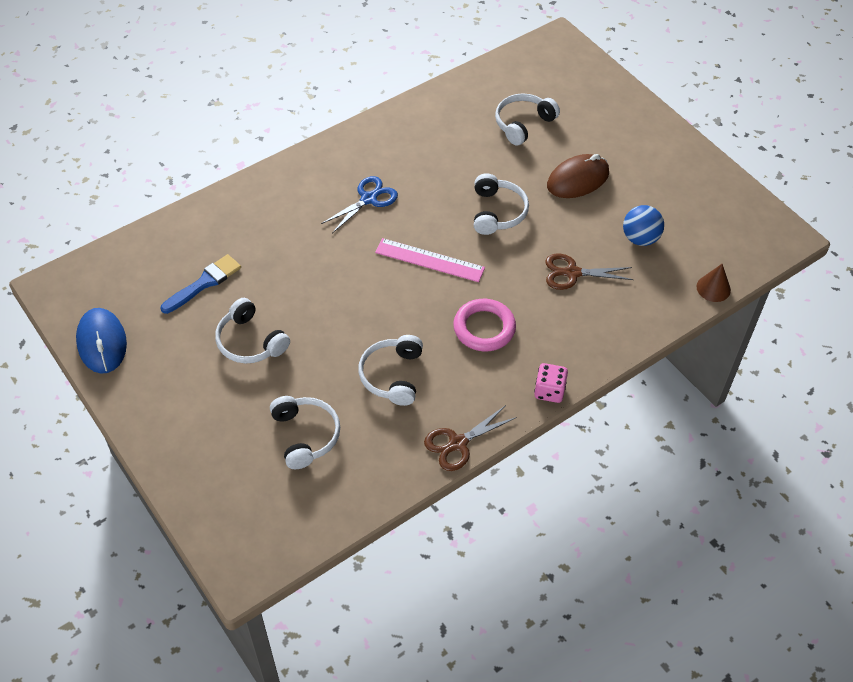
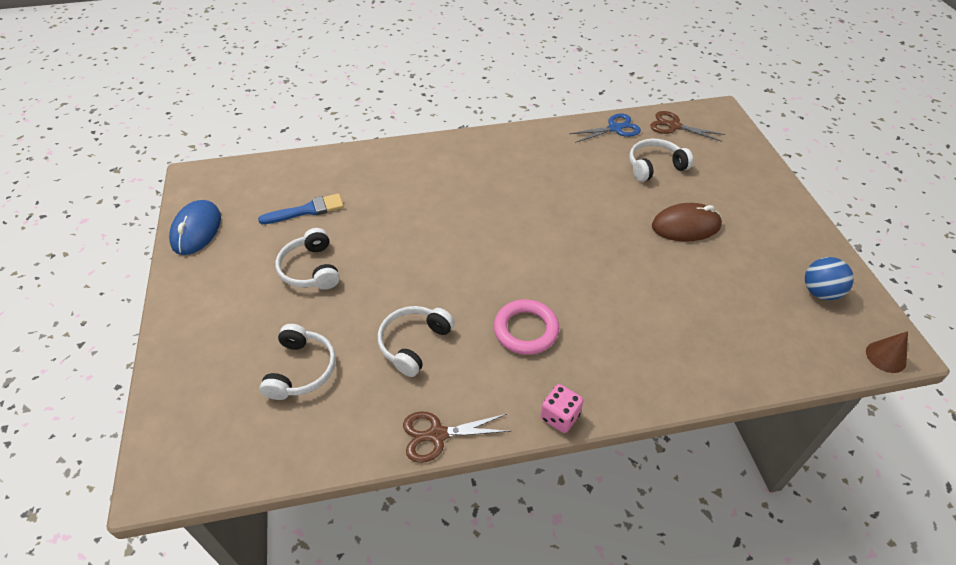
camera: 25 degrees right, 5 degrees down
(368, 199) = (483, 187): blue scissors -> blue scissors (615, 128)
(429, 260) = (508, 252): pink ruler -> none
(497, 212) = (593, 231): white headphones -> none
(572, 273) = (641, 308): brown scissors -> brown scissors (674, 126)
(640, 238) = (727, 298): blue ball -> blue ball (820, 292)
(713, 288) = (790, 373): brown cone -> brown cone (886, 357)

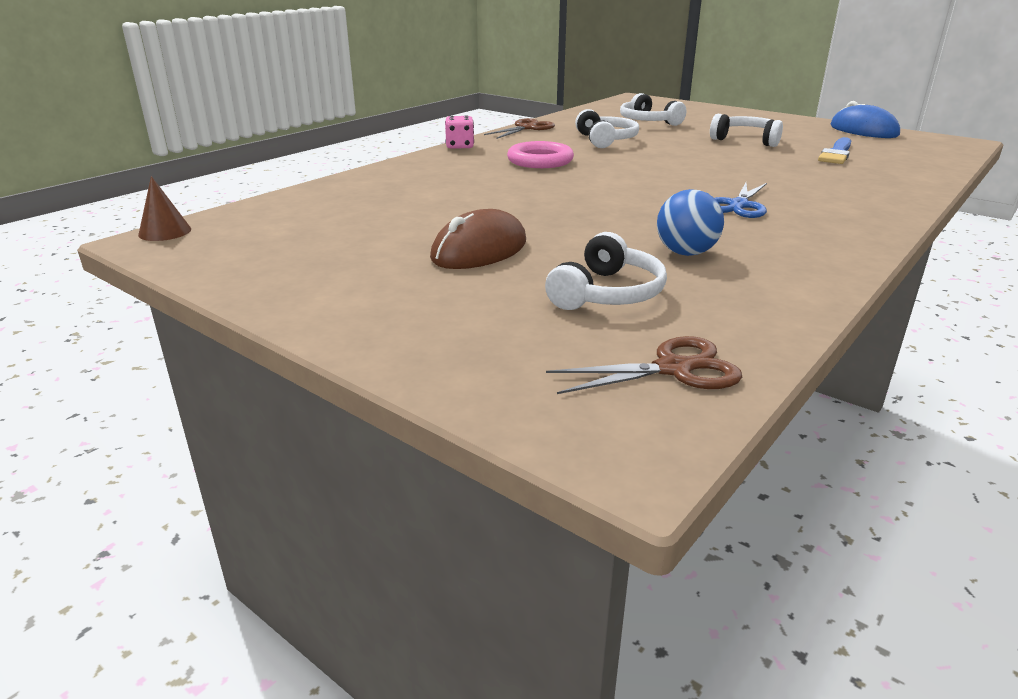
camera: 140 degrees right, 20 degrees down
(615, 128) = (755, 319): blue scissors -> blue scissors (738, 205)
(820, 292) = (256, 251): blue ball -> blue ball (686, 253)

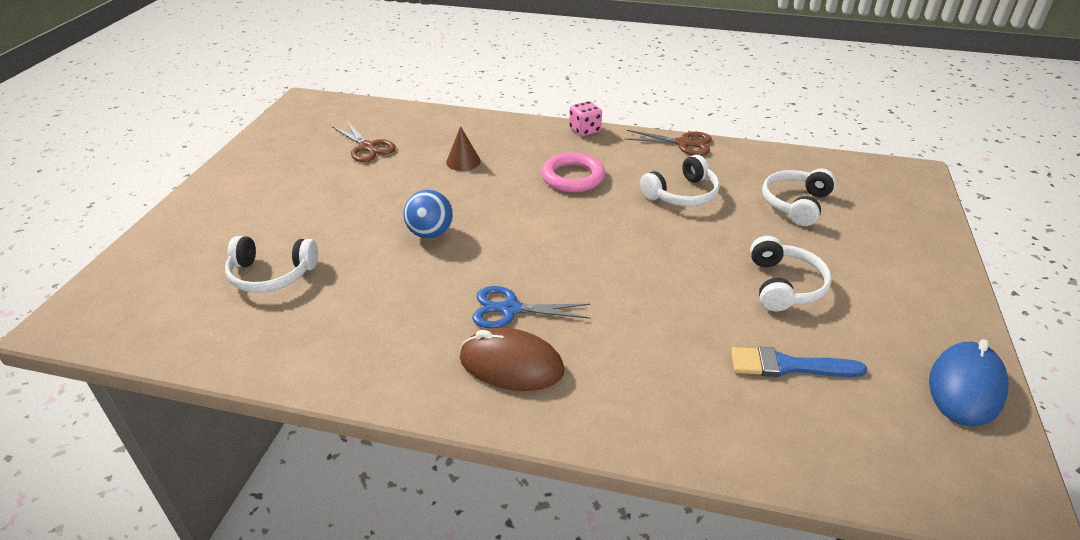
camera: 65 degrees right, 10 degrees up
(165, 232) = (320, 99): brown cone -> brown cone (463, 161)
(479, 250) = (332, 206): brown mouse -> brown mouse (511, 365)
(673, 369) = (160, 322): brown scissors -> brown scissors (367, 147)
(686, 253) = (365, 297): blue ball -> blue ball (430, 233)

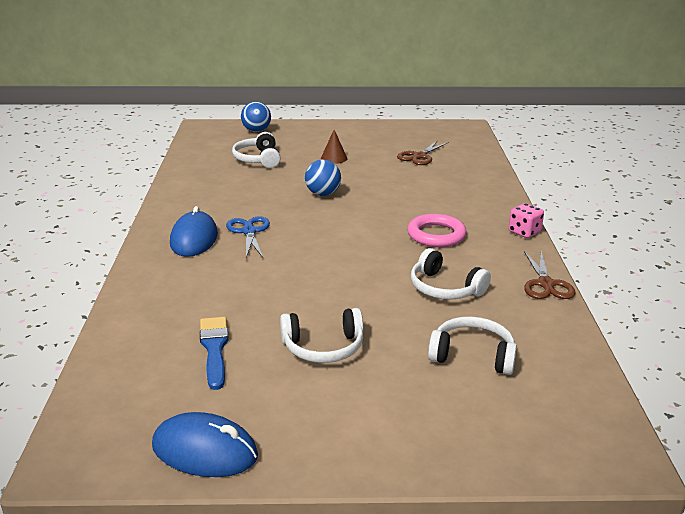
camera: 75 degrees right, 10 degrees down
(153, 263) = (256, 131): none -> blue ball
(463, 161) = (426, 190): brown cone -> brown cone (334, 158)
(511, 365) = (194, 239): brown mouse -> blue mouse

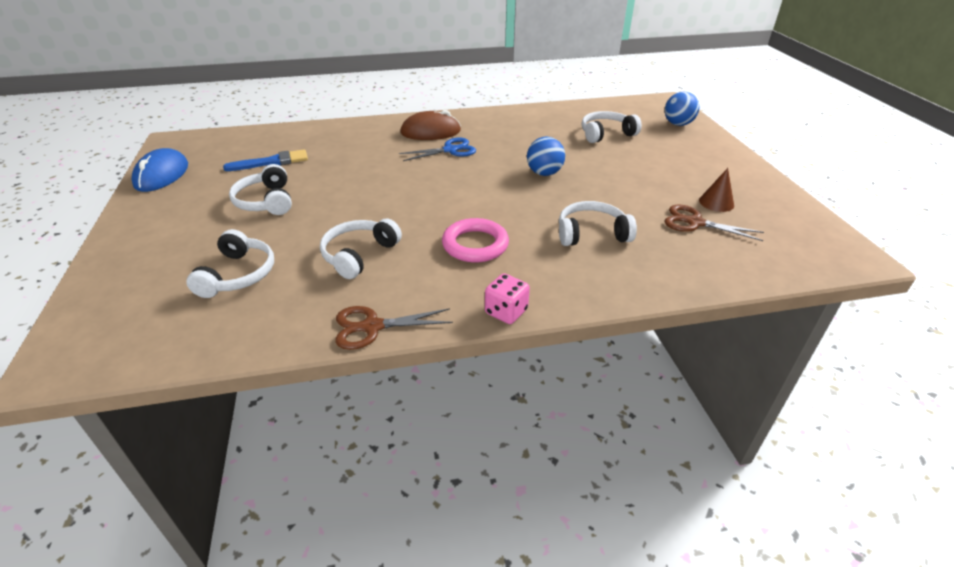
camera: 80 degrees right, 10 degrees up
(194, 239) = (430, 132): blue mouse -> brown mouse
(334, 158) = (641, 170): brown cone -> brown cone (716, 202)
(427, 190) = (591, 234): none -> white headphones

